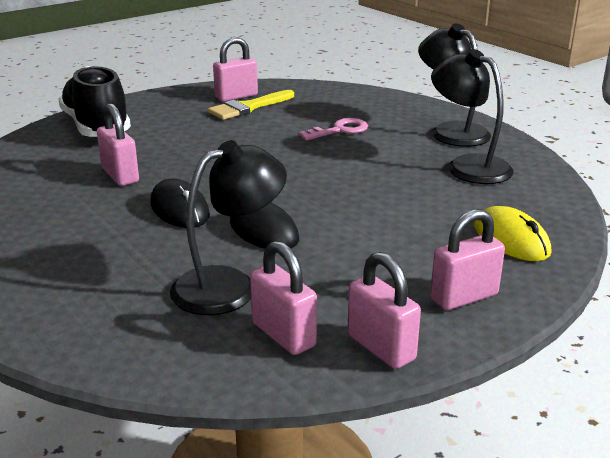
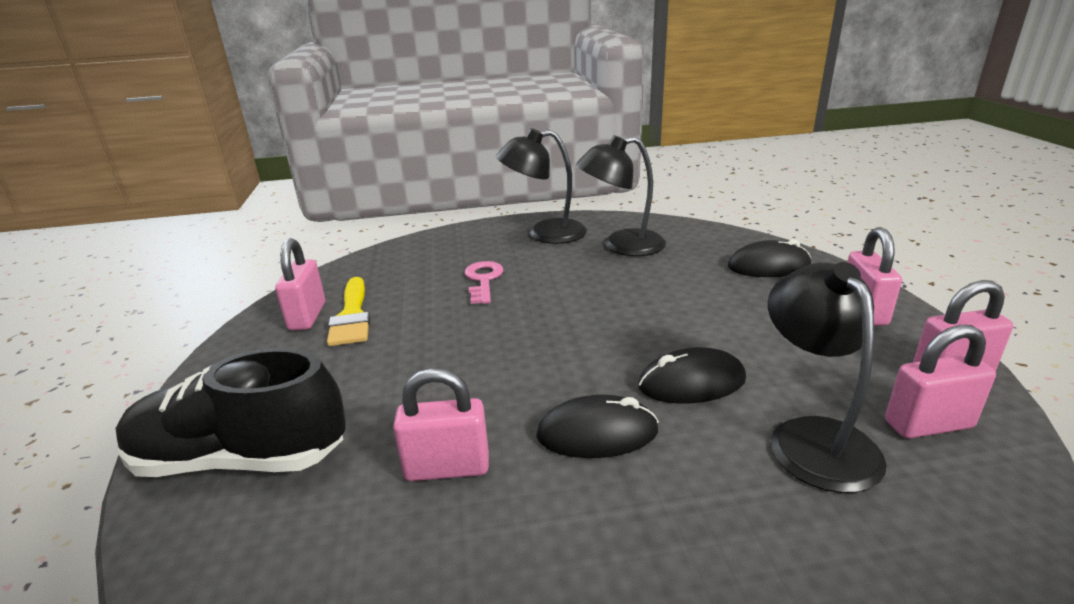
camera: 60 degrees left, 0 degrees up
(511, 239) = (768, 266): yellow mouse -> black mouse

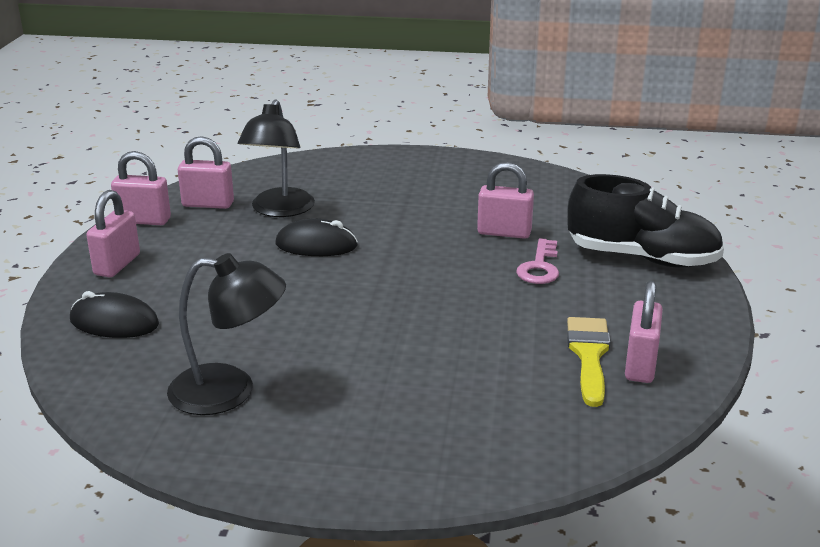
camera: 165 degrees left, 0 degrees up
(483, 280) = (433, 373): pink key -> pink key (539, 267)
(545, 233) = (309, 443): black lamp -> none
(597, 433) = (403, 232): black mouse -> none

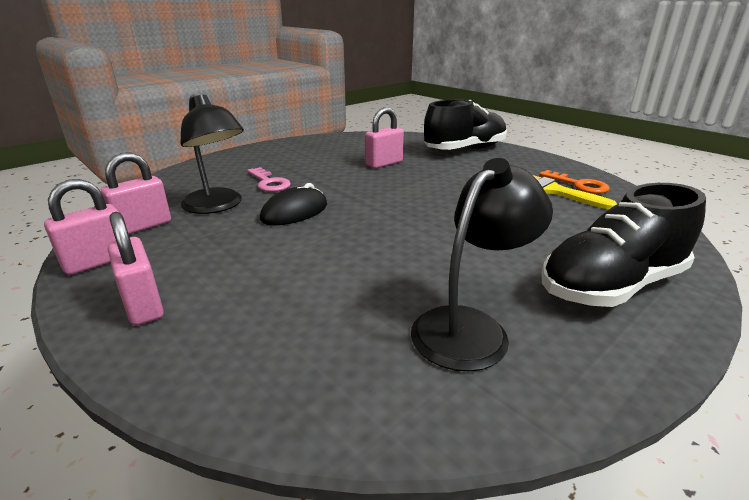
camera: 50 degrees left, 0 degrees up
(114, 322) = (250, 350): black mouse -> none
(380, 440) = (611, 286): none -> black shoe
(539, 267) = (438, 169): pink key -> pink key (269, 183)
(640, 365) = (578, 185): pink padlock -> orange key

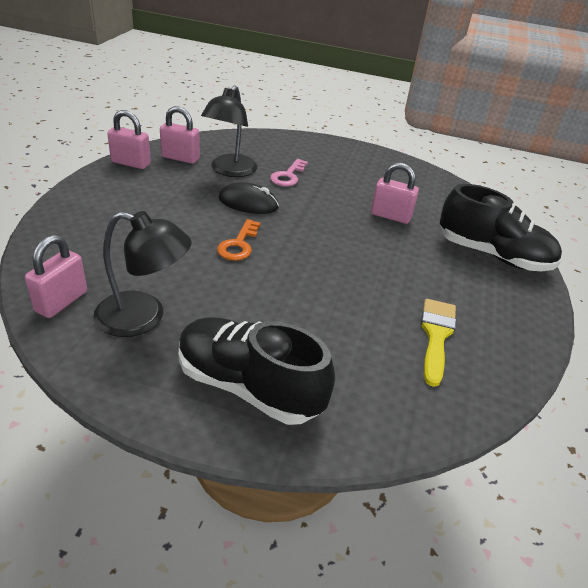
camera: 55 degrees right, 10 degrees up
(143, 305) = (99, 195): pink padlock -> pink padlock (61, 301)
(578, 185) = (476, 353): orange key -> orange key (239, 244)

